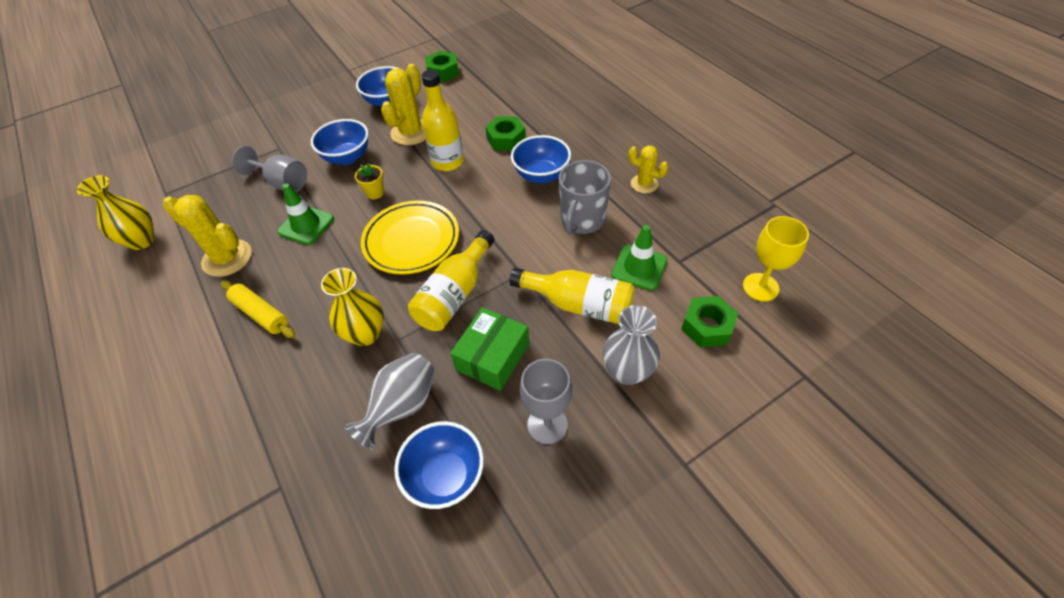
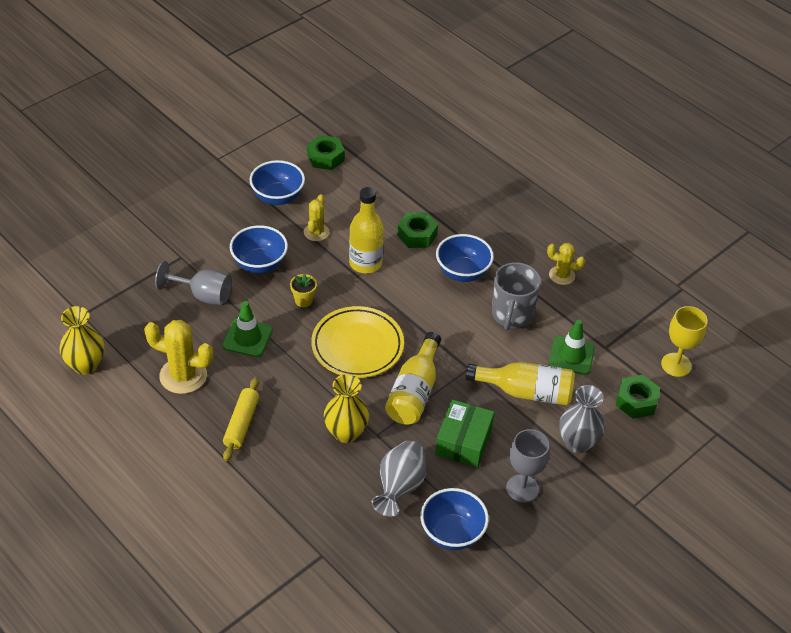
camera: 15 degrees left, 5 degrees down
(261, 314) = (242, 424): yellow rolling pin -> yellow rolling pin turned 75 degrees clockwise
(411, 132) = (316, 232): yellow cactus -> yellow cactus, size x0.60

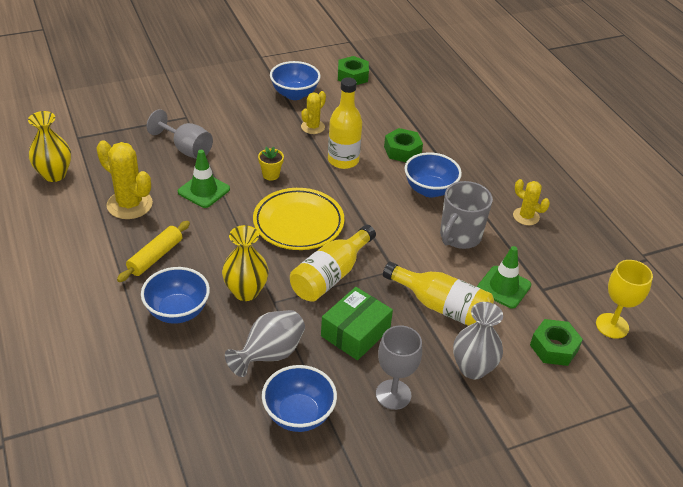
camera: 20 degrees right, 5 degrees down
(259, 264) = (249, 138): blue bowl -> blue bowl (177, 311)

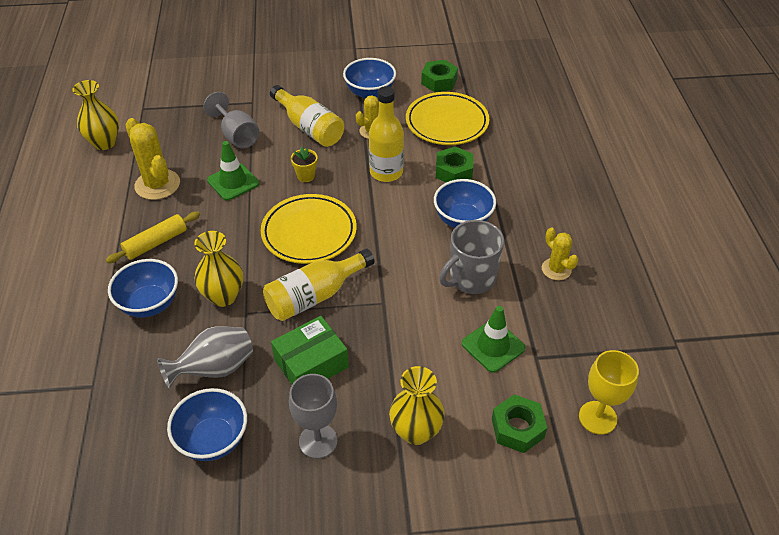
camera: 20 degrees right, 5 degrees up
(376, 110) = (447, 123): none -> yellow plate
(441, 306) = (414, 353): yellow bottle -> yellow bottle (309, 127)
(473, 368) = (416, 431): grey vase -> yellow vase

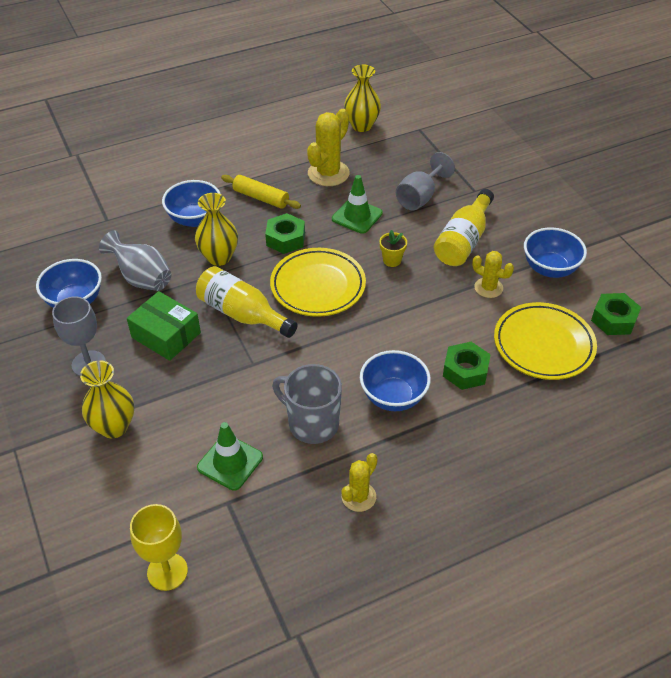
camera: 70 degrees right, 0 degrees up
(386, 172) = (431, 317): yellow bottle -> none
(517, 428) = (137, 504): green nut -> green nut (285, 239)

